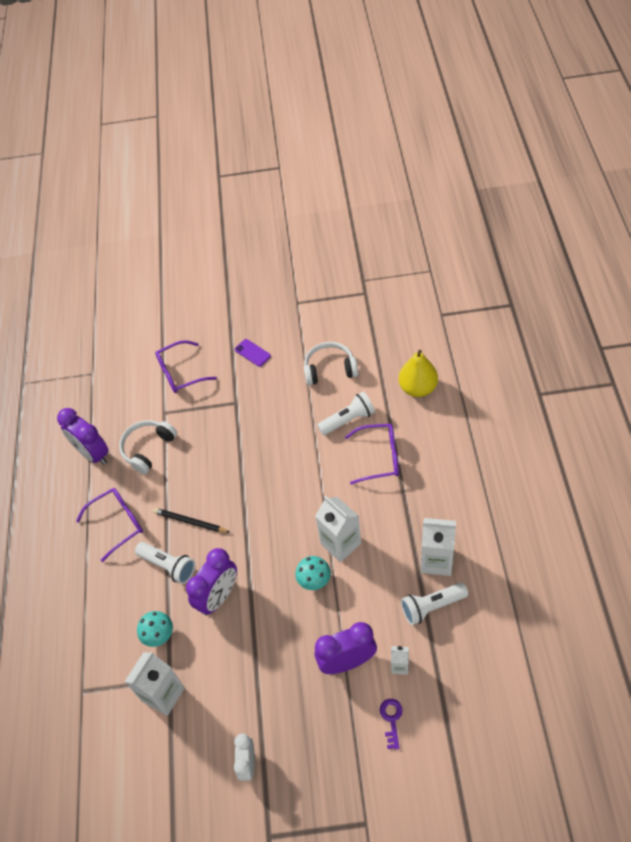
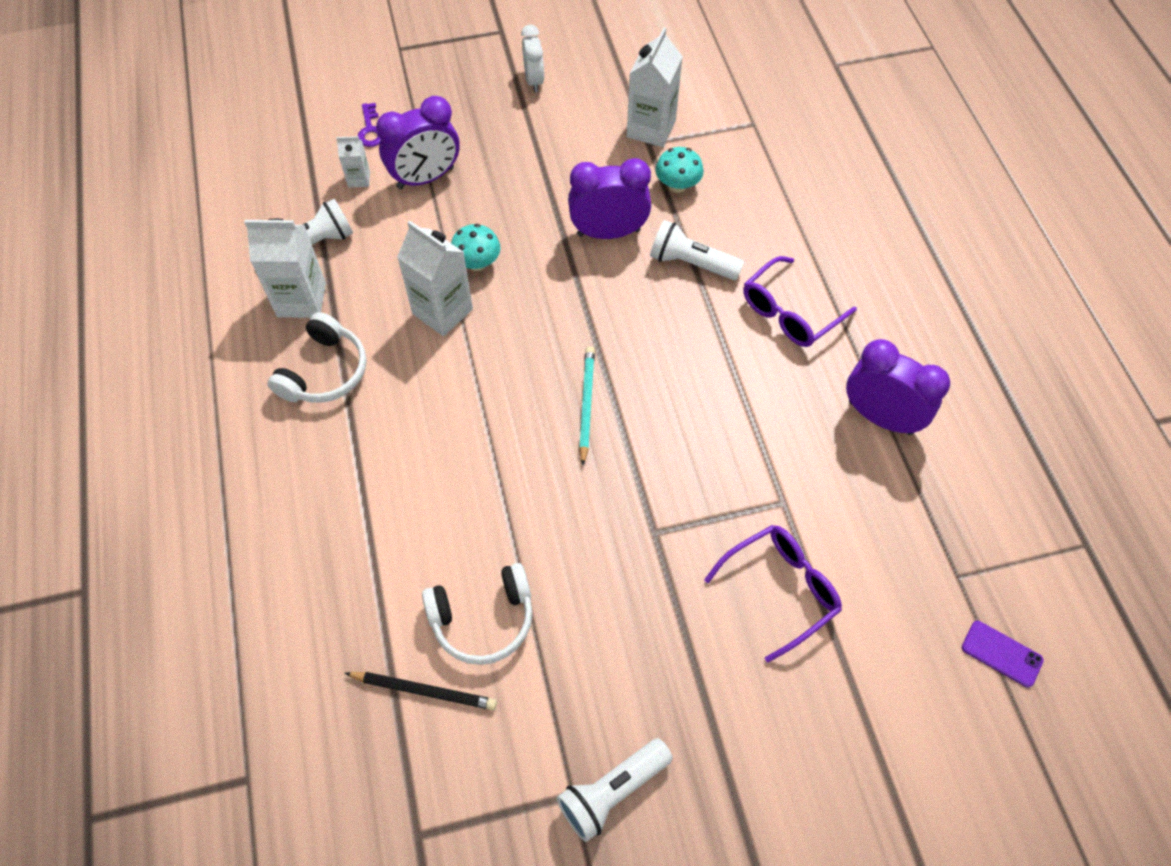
camera: 165 degrees right, 5 degrees up
(148, 449) = (787, 433): white headphones -> white headphones (325, 372)
(190, 522) = (677, 323): black pencil -> black pencil (423, 691)
(218, 597) = (608, 232): purple clock -> purple clock turned 60 degrees clockwise
(252, 353) = (646, 648): purple phone -> purple phone (1001, 654)
(258, 473) = (586, 405): none -> turquoise pencil
(348, 420) = (441, 512): white flashlight -> white flashlight (612, 791)
(379, 457) = (384, 447): purple glasses -> none
(418, 388) = (311, 588): yellow pear -> none

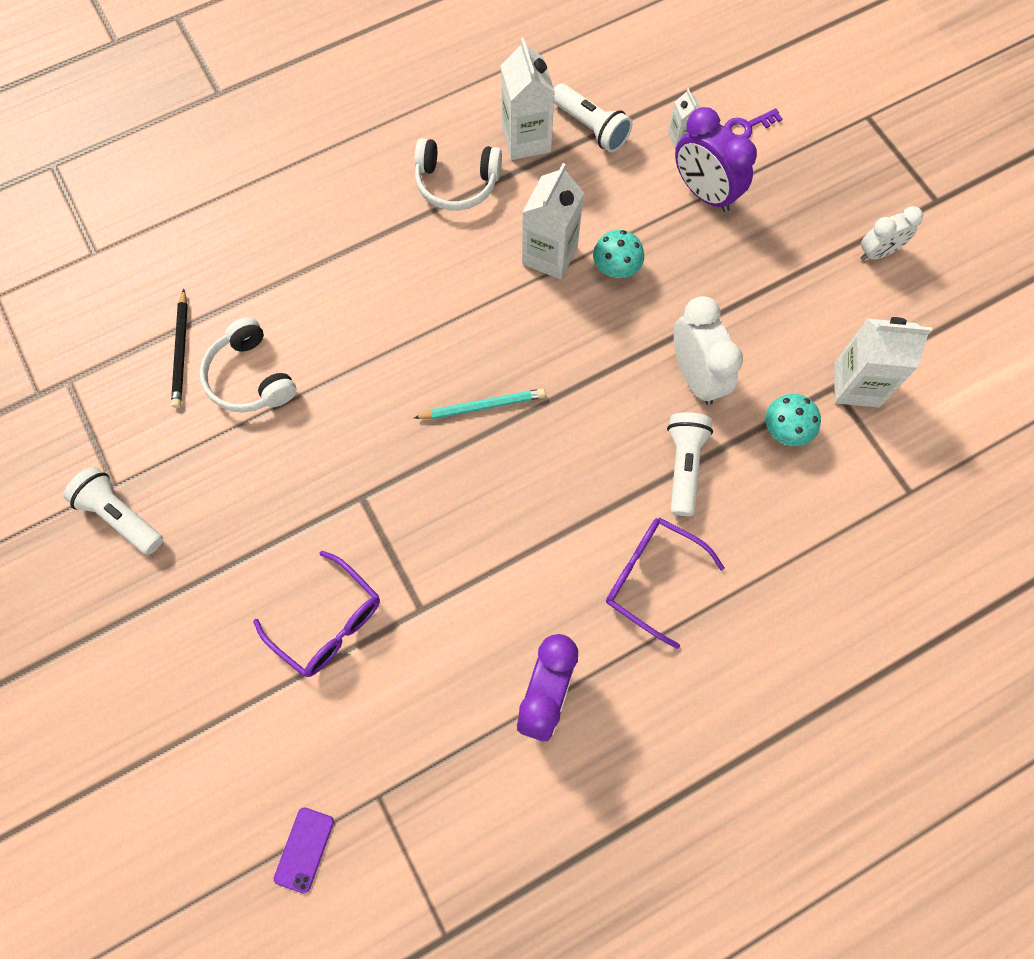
camera: 75 degrees right, 10 degrees up
(608, 232) = (696, 376): purple clock -> white clock

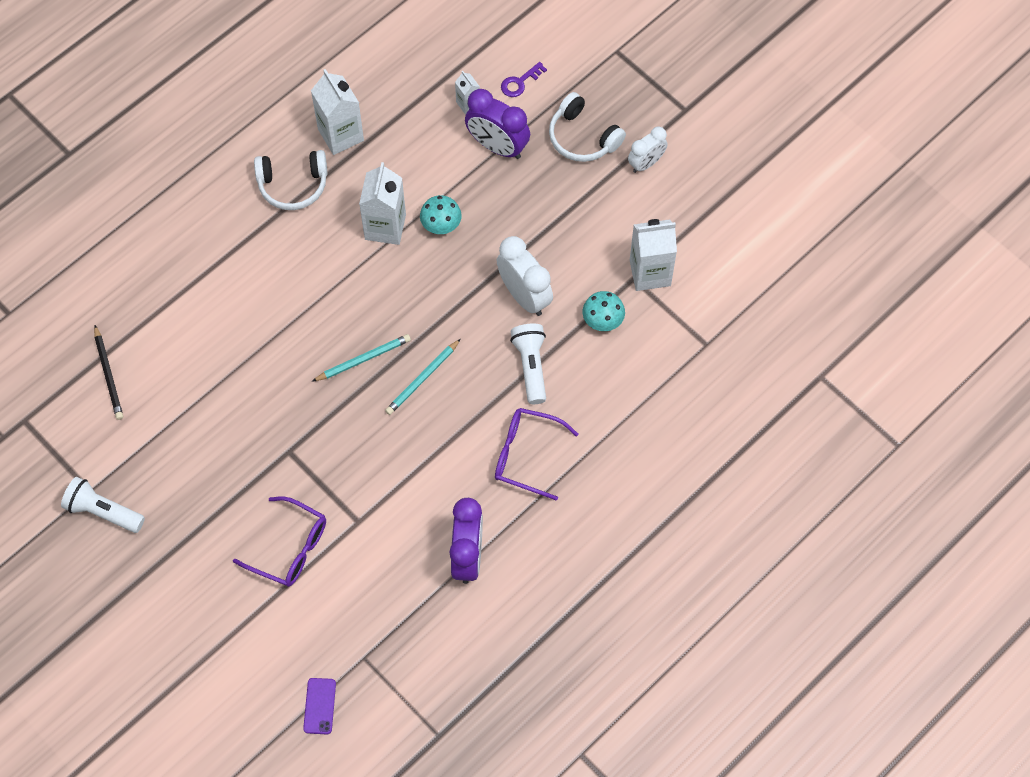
camera: 15 degrees left, 5 degrees down
(250, 377) = (171, 382): white headphones -> white headphones (582, 137)
(547, 448) = (422, 378): none -> turquoise pencil
(590, 127) = (391, 112): white flashlight -> none

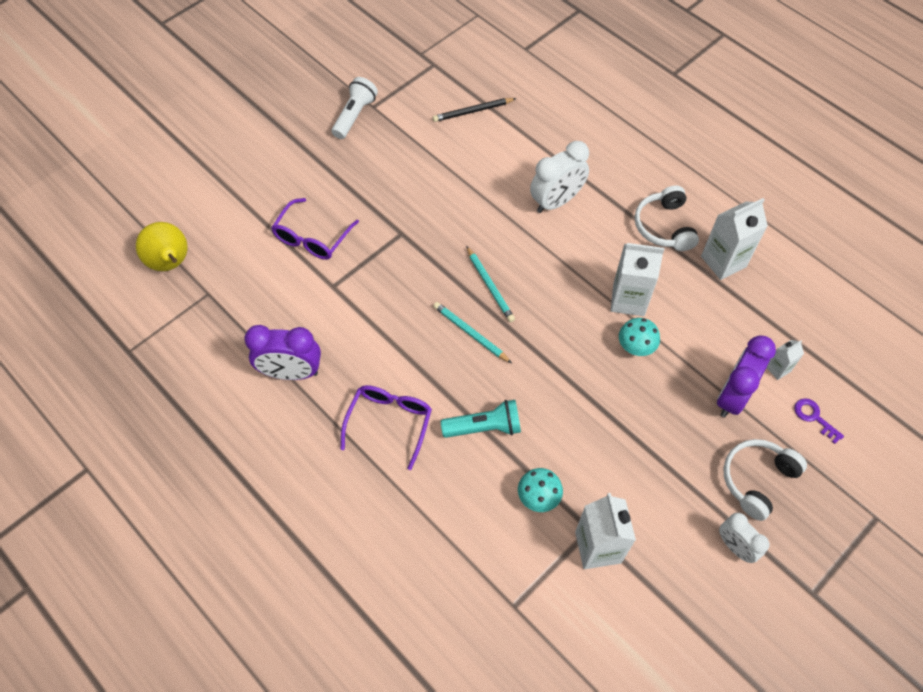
camera: 90 degrees right, 5 degrees down
(319, 706) = (171, 263): purple phone -> yellow pear
(524, 296) = (562, 421): white clock -> white clock (556, 201)
(531, 366) = (484, 427): white flashlight -> turquoise flashlight

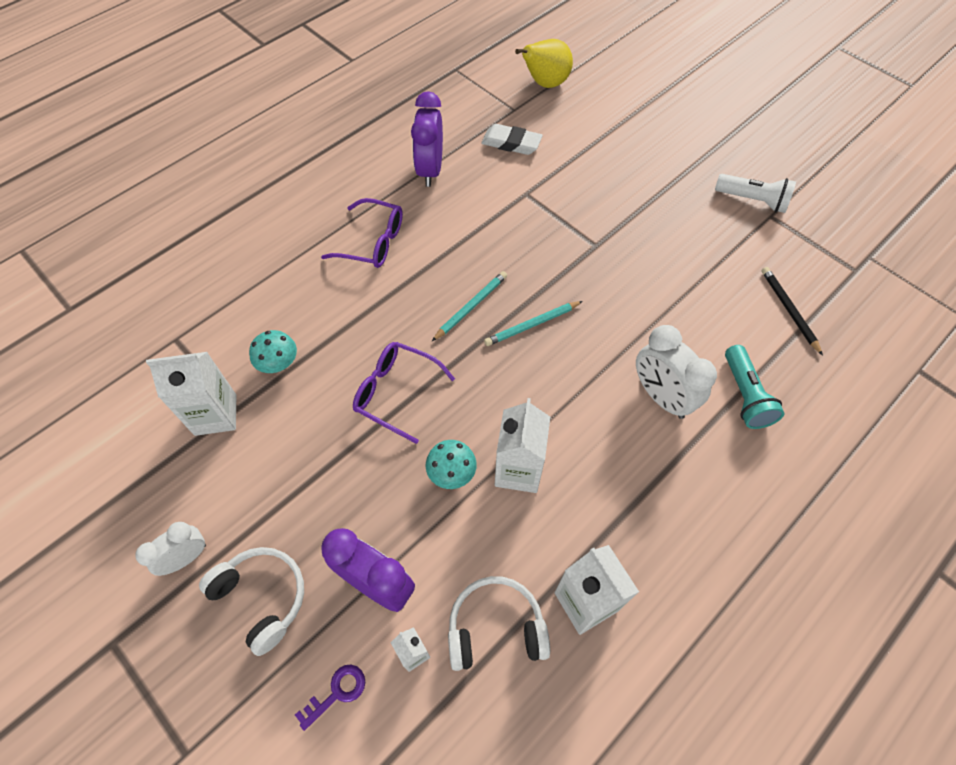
camera: 90 degrees right, 0 degrees up
(259, 297) = (511, 143): none -> white eraser
(312, 238) = (582, 175): purple glasses -> purple glasses (395, 392)
(484, 427) = (360, 318): turquoise flashlight -> turquoise flashlight (745, 395)
(664, 226) = (637, 526): white headphones -> white headphones (495, 628)

